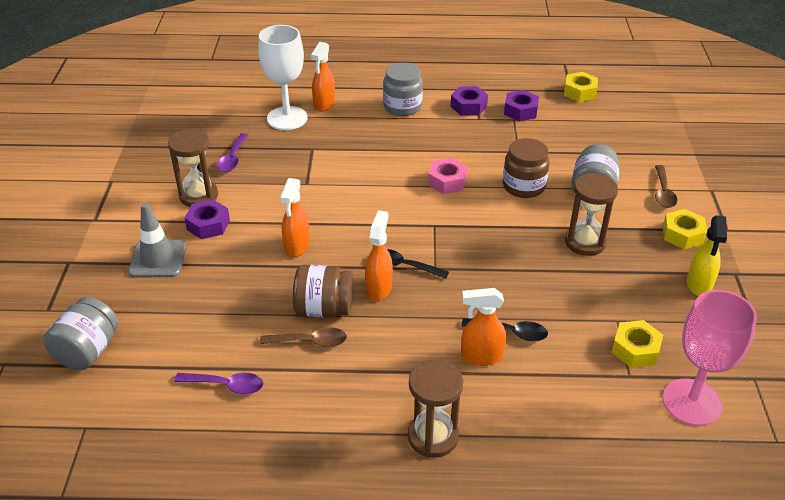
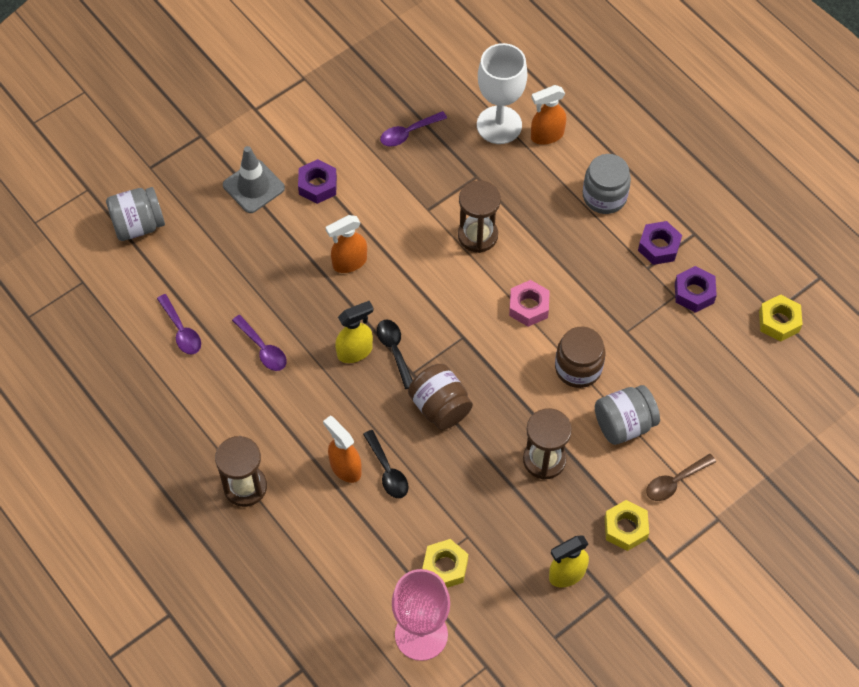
camera: 50 degrees right, 20 degrees up
(198, 195) = (343, 150): brown hourglass -> brown hourglass (477, 235)
(310, 341) = (263, 349): brown spoon -> purple spoon
(324, 309) = (301, 332): brown jar -> brown jar (440, 407)
(379, 288) = (355, 351): orange spray bottle -> yellow spray bottle

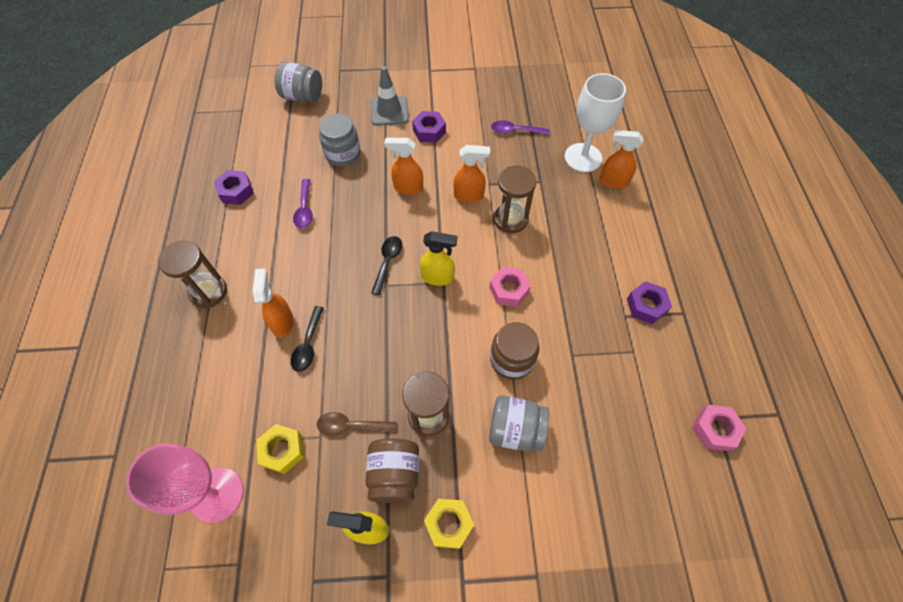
camera: 35 degrees right, 0 degrees up
(181, 331) = (267, 169): purple spoon -> none
(355, 351) = (361, 247): yellow spray bottle -> yellow spray bottle (438, 277)
(418, 234) = (469, 196): none -> orange spray bottle
(440, 407) = (385, 322): brown jar -> brown jar (395, 474)
(604, 196) = (627, 245): grey jar -> grey jar (343, 154)
(675, 482) = (522, 512): brown spoon -> brown spoon (351, 426)
(694, 293) = (652, 359): purple nut -> purple nut (236, 191)
(779, 321) = (714, 429): yellow nut -> pink nut

